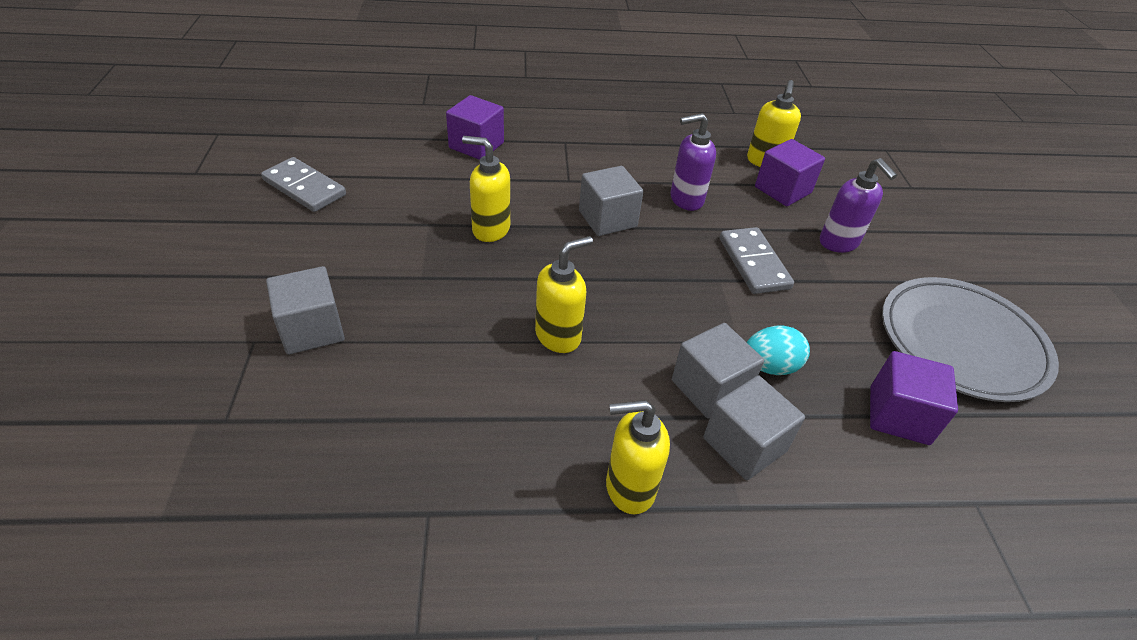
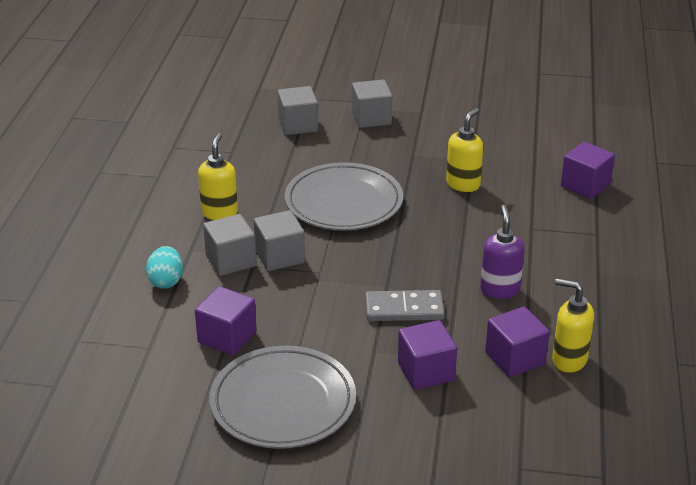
camera: 105 degrees right, 10 degrees down
(304, 188) = (519, 111): grey domino -> none
(558, 336) = (343, 202): yellow soap dispenser -> grey plate
(607, 219) = (473, 241): grey cube -> grey cube (298, 125)
(770, 366) = (290, 288): turquoise egg -> turquoise egg (166, 281)
(839, 243) = (426, 371): purple soap dispenser -> purple cube

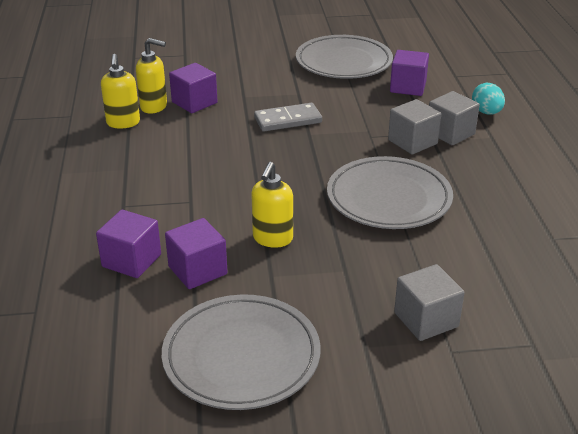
camera: 165 degrees right, 0 degrees up
(220, 213) = (498, 170): yellow soap dispenser -> yellow soap dispenser (123, 123)
(298, 125) = (510, 290): grey cube -> none
(426, 371) = (257, 87): purple cube -> purple cube (197, 270)
(499, 290) = (213, 144): purple soap dispenser -> none
(506, 117) = (241, 356): none -> grey plate

